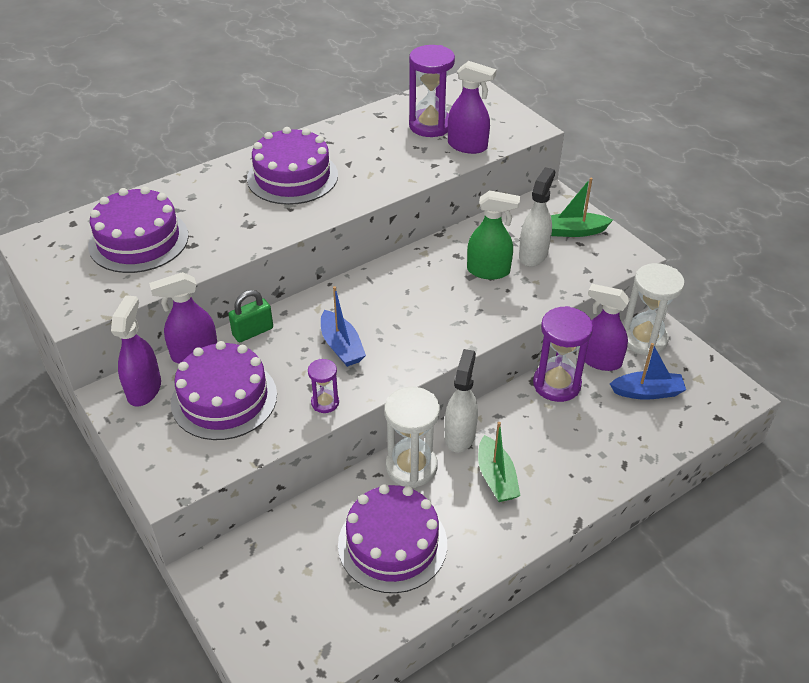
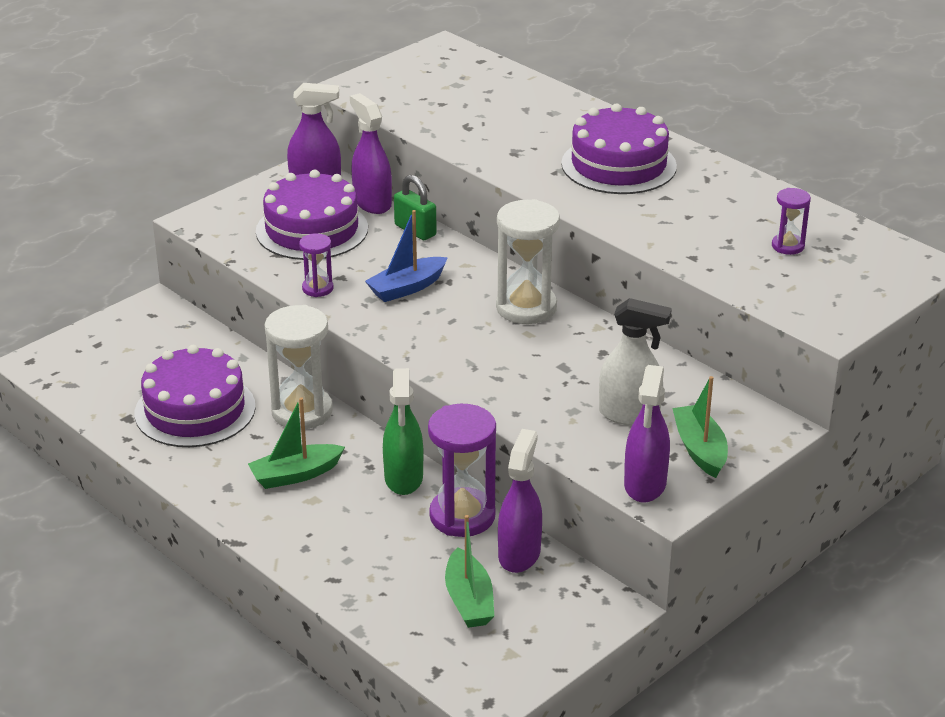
camera: 80 degrees right, 10 degrees down
(138, 240) = (464, 98): purple cake -> none
(430, 125) = (788, 246): purple hourglass -> purple hourglass, size x0.52
(460, 435) = (356, 442): white spray bottle -> none
(467, 146) = (752, 279): purple spray bottle -> purple spray bottle (645, 485)
(488, 271) = (579, 380): green spray bottle -> green spray bottle (403, 478)
(644, 339) = (577, 597): white hourglass -> white hourglass (526, 308)
(647, 392) = (469, 600): blue boat -> green boat

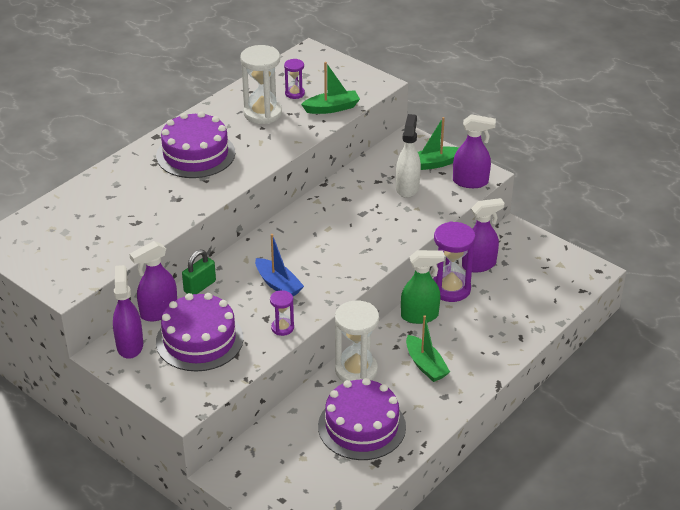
camera: 95 degrees left, 5 degrees up
(469, 600) = (523, 282): green boat -> green boat (332, 108)
(519, 554) = (479, 265): purple spray bottle -> purple spray bottle turned 150 degrees clockwise
(526, 308) = (298, 230): white hourglass -> white hourglass (262, 113)

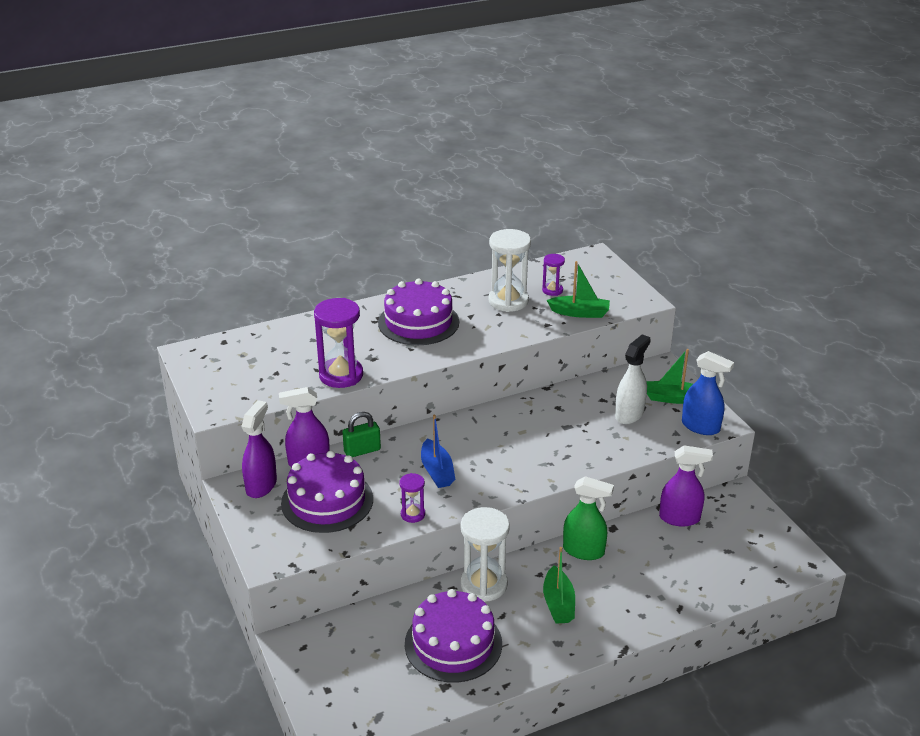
camera: 25 degrees right, 5 degrees down
(450, 289) = (634, 533): purple hourglass -> purple hourglass (341, 375)
(470, 182) = (701, 427): purple spray bottle -> blue spray bottle

